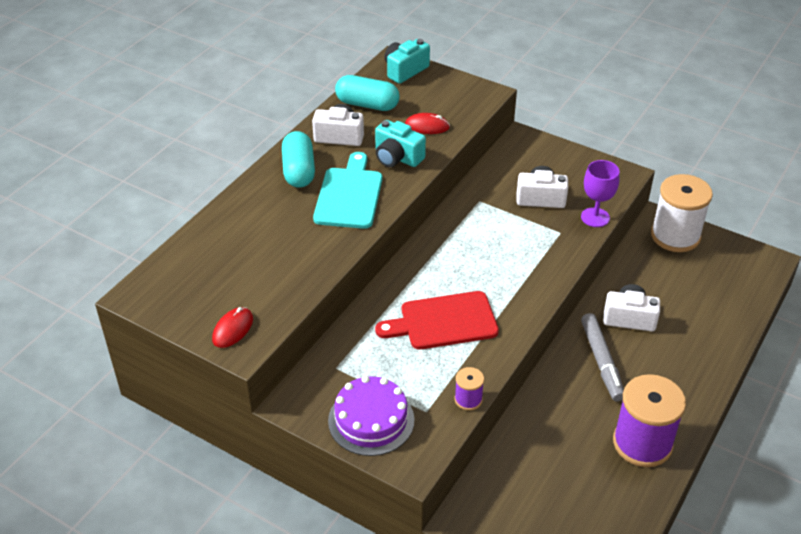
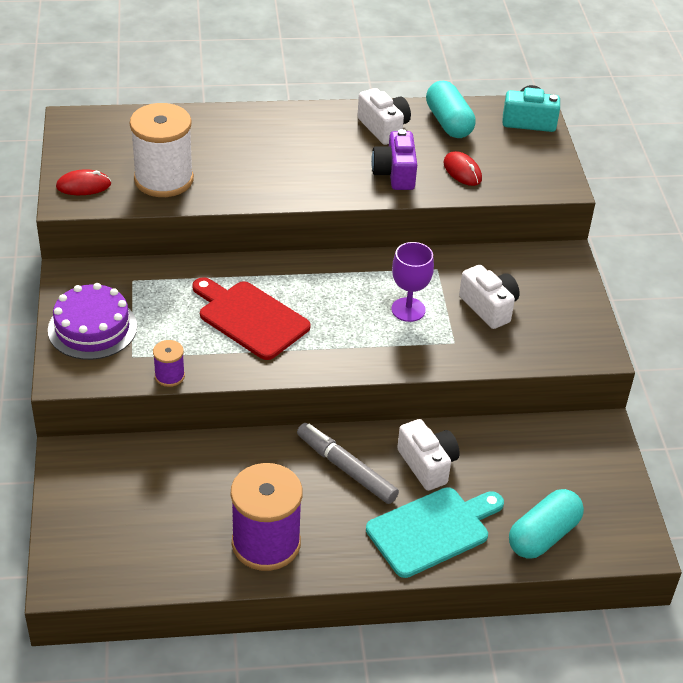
camera: 50 degrees right, 0 degrees up
(299, 171) = (310, 128): turquoise capsule -> turquoise capsule (543, 536)
(349, 195) = (311, 170): turquoise cutting board -> turquoise cutting board (432, 530)
(397, 157) = (395, 174): turquoise camera -> purple camera
(595, 217) = (504, 357): purple goblet -> purple goblet (408, 310)
(601, 361) = (346, 469): grey marker -> grey marker turned 90 degrees clockwise
(675, 236) = (592, 451): white spool -> white spool (164, 179)

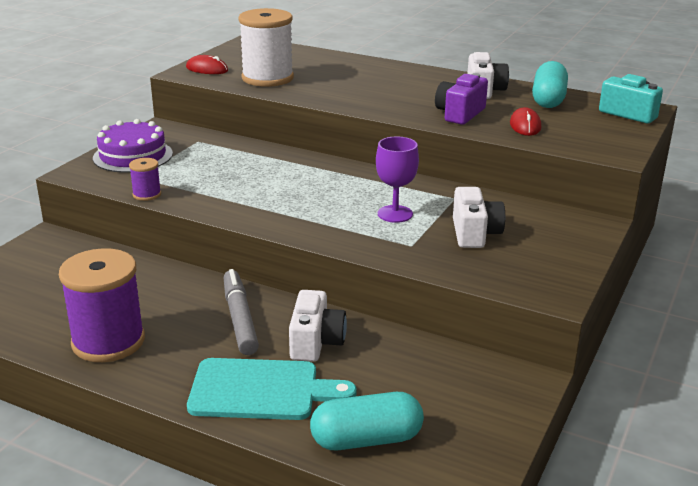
camera: 35 degrees right, 15 degrees down
(250, 318) = (254, 182): red cutting board -> none

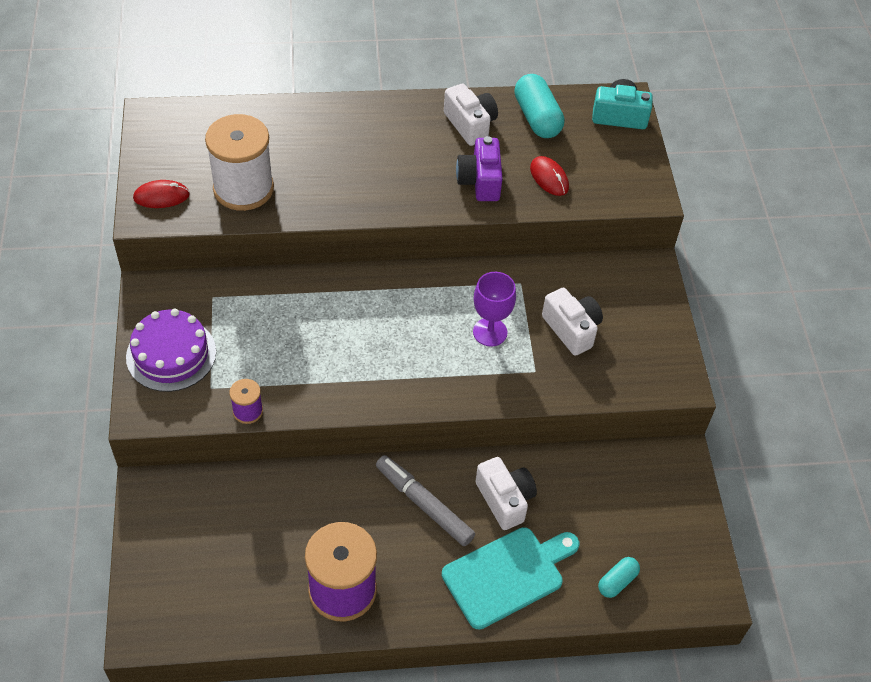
camera: 35 degrees left, 25 degrees up
(366, 440) = (617, 581): turquoise capsule -> turquoise capsule, size x0.56

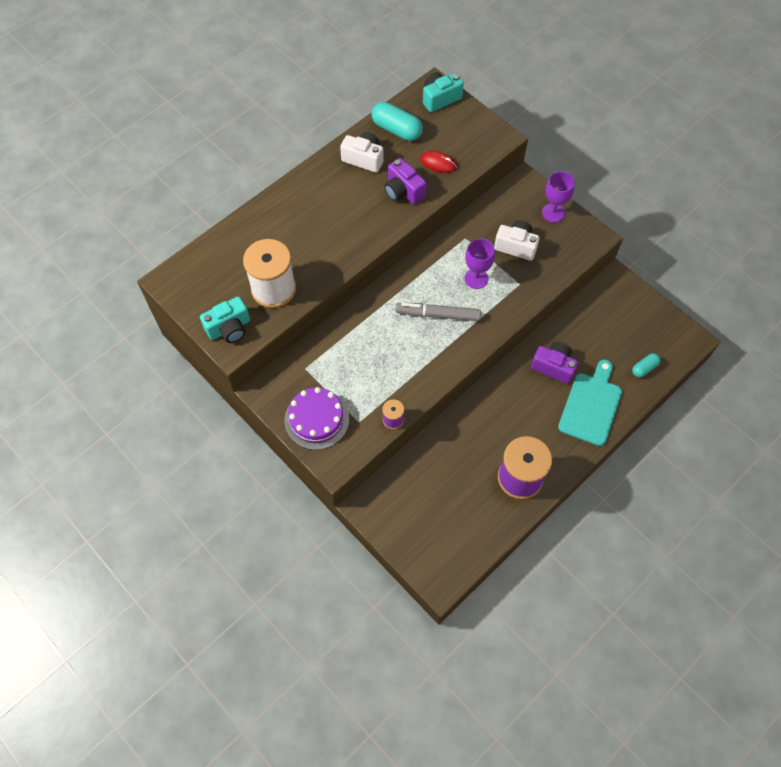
camera: 35 degrees left, 10 degrees up
(161, 196) = (229, 328): red mouse -> turquoise camera
(424, 504) = (516, 400): grey marker -> grey marker (438, 315)
(505, 500) = (553, 367): white camera -> purple camera
(617, 581) = (644, 368): turquoise capsule -> turquoise capsule turned 45 degrees clockwise
(654, 323) = (553, 213): none -> purple goblet

